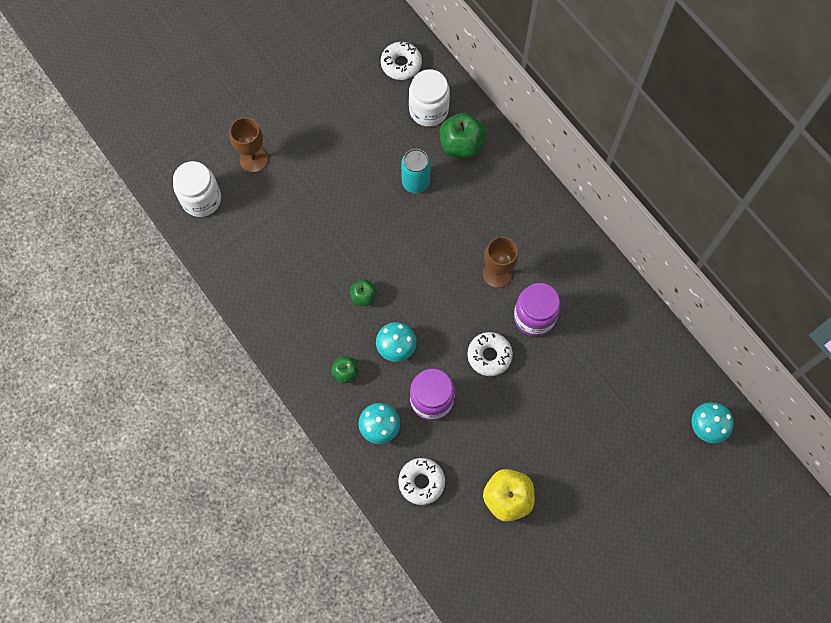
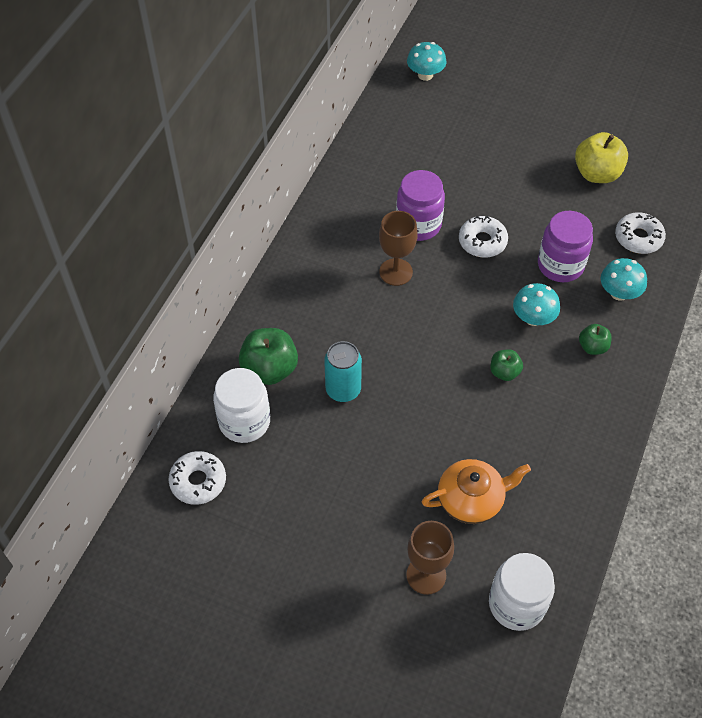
camera: 120 degrees left, 15 degrees down
(284, 215) = (471, 499): none -> orange teapot

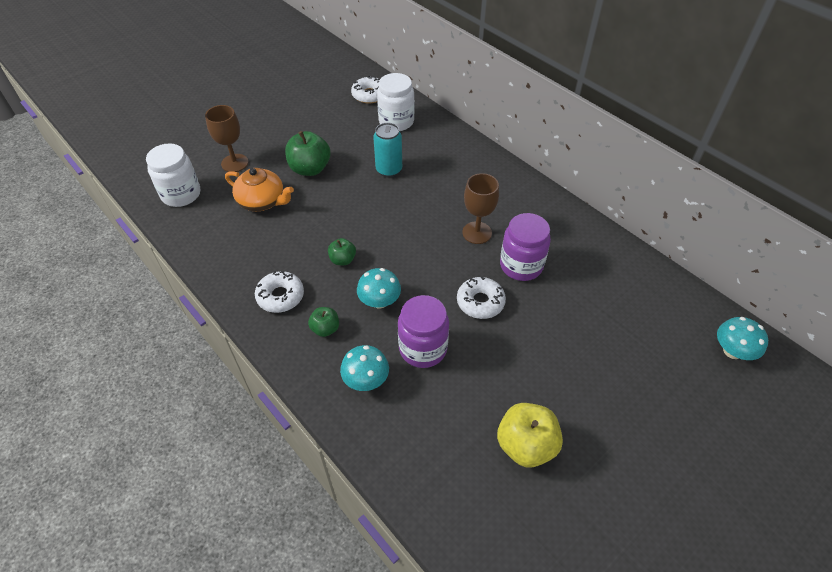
camera: 115 degrees right, 5 degrees down
(270, 369) = (428, 142): green apple -> green apple (310, 169)
(471, 499) = (262, 201): orange teapot -> orange teapot turned 75 degrees counterclockwise
(638, 238) = (420, 436): white donut -> white donut (280, 296)

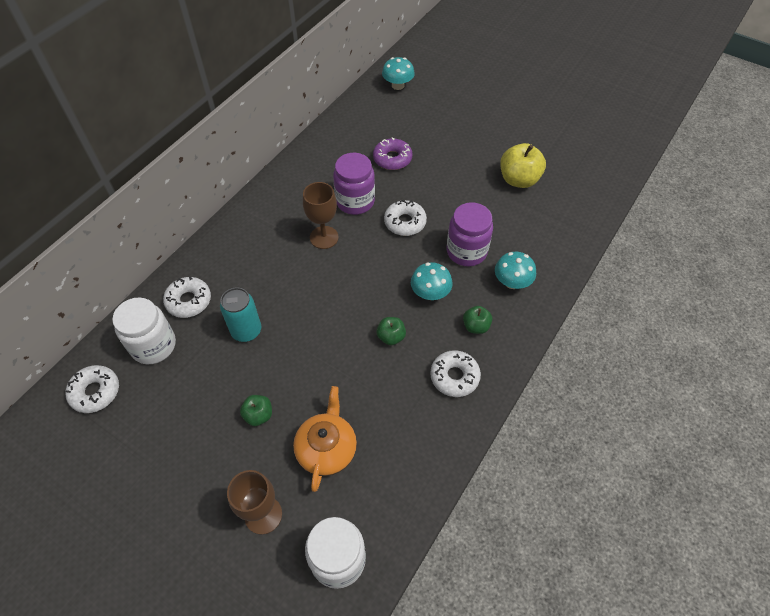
camera: 105 degrees left, 5 degrees up
(310, 169) = (258, 415): green apple -> green apple, size x0.56
(431, 141) = (189, 301): none -> white donut
(584, 313) = (392, 159): none -> purple donut

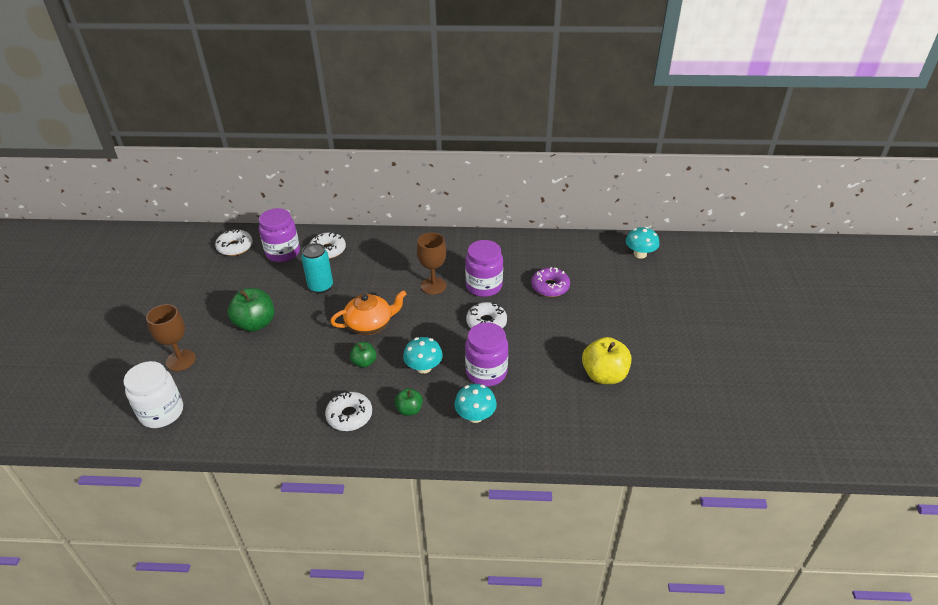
camera: 60 degrees right, 15 degrees down
(153, 345) = (283, 253): white jar -> purple jar
(258, 415) = (255, 324): green apple -> green apple, size x1.79
(327, 449) = (245, 369): orange teapot -> orange teapot (370, 324)

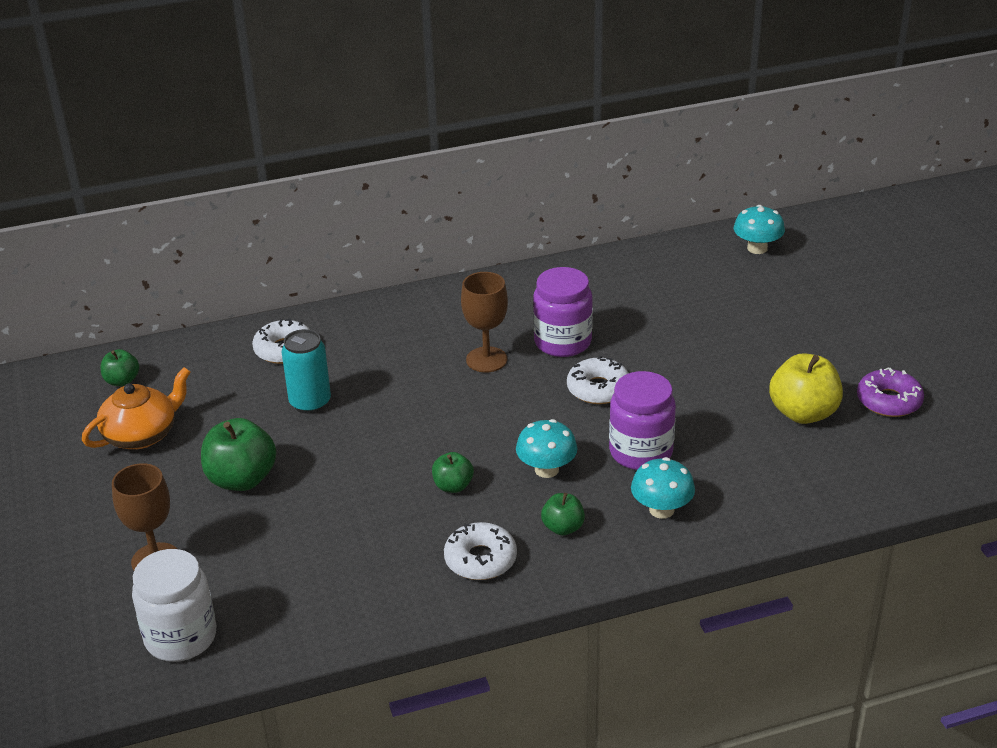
camera: 20 degrees left, 5 degrees down
(235, 247) = (122, 381): white donut -> green apple
(283, 253) = (211, 370): purple jar -> none
(370, 324) = (426, 434): orange teapot -> orange teapot (142, 434)
(550, 287) = (658, 320): purple donut -> purple donut (889, 401)

